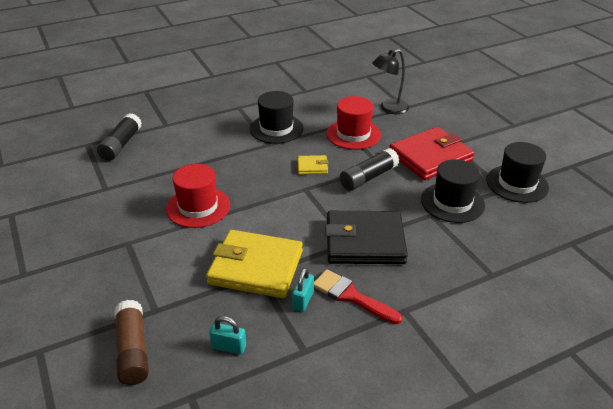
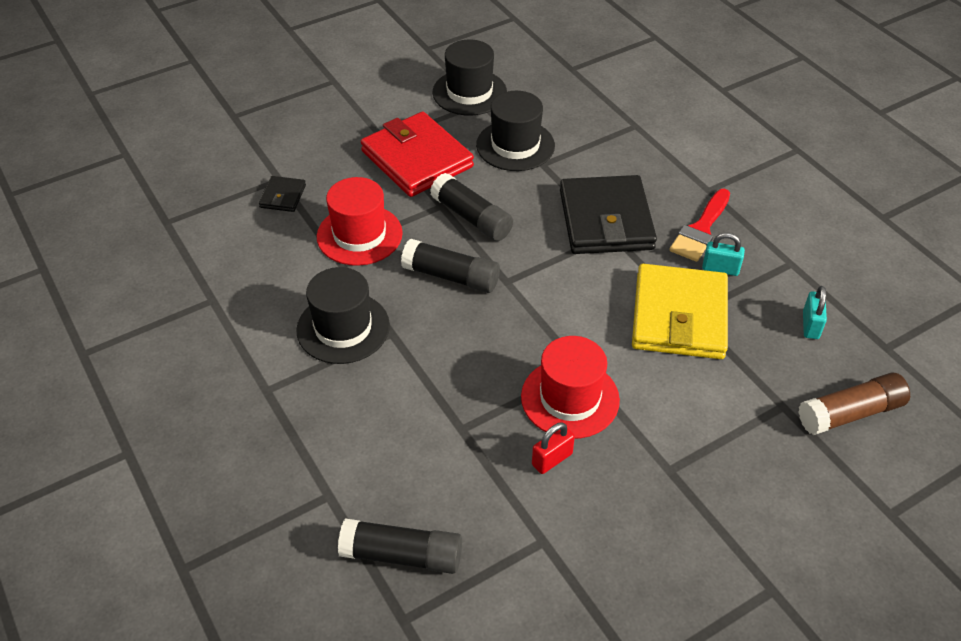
camera: 95 degrees left, 10 degrees up
(156, 196) = (552, 459): none -> red padlock
(312, 167) = (451, 276): yellow wallet -> black glue stick
(389, 108) = (283, 196): black lamp -> black wallet

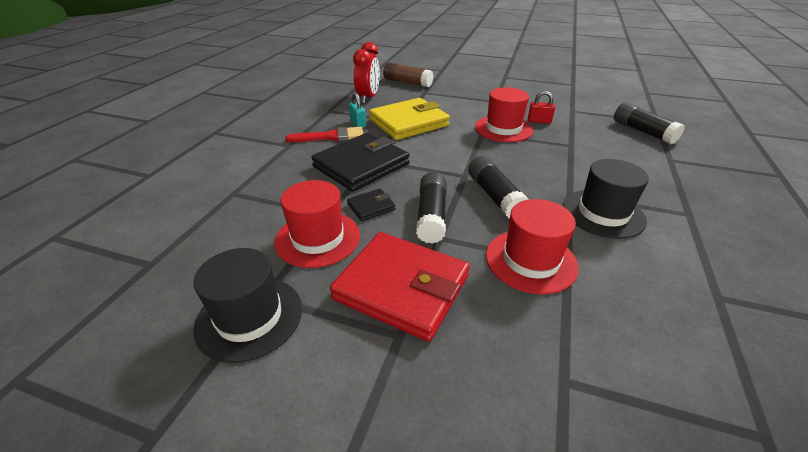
camera: 130 degrees left, 10 degrees down
(283, 196) = (576, 353): black wallet -> black wallet (371, 207)
(417, 159) = (402, 287): red wallet -> red wallet turned 75 degrees counterclockwise
(515, 145) = (318, 238): black hat -> red hat
(810, 325) = (368, 98): turquoise padlock -> red clock

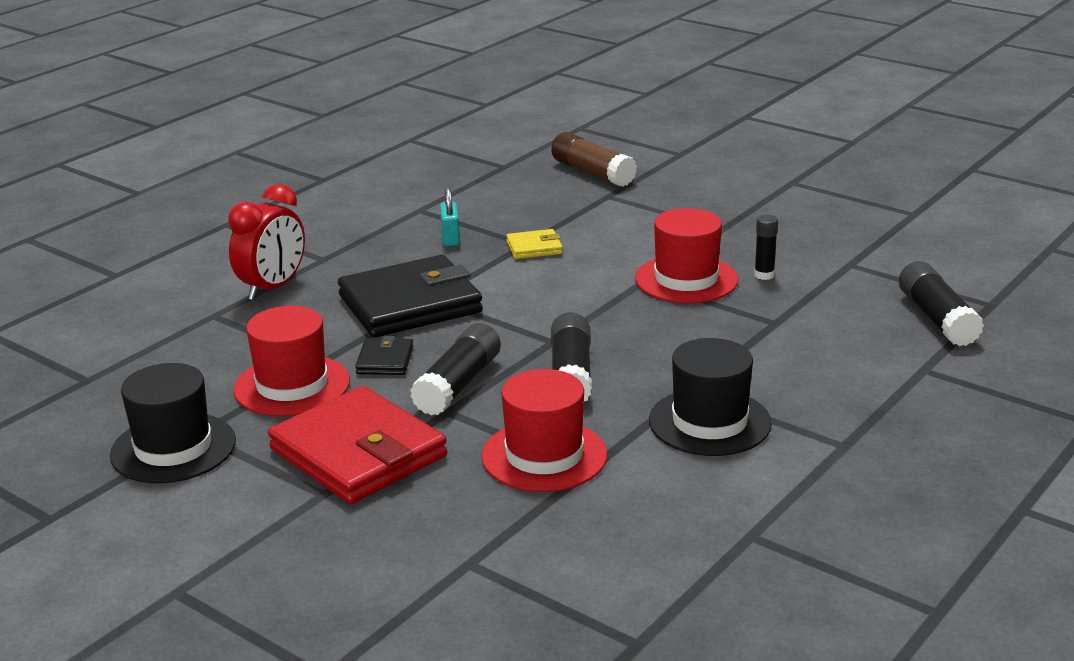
camera: 20 degrees right, 10 degrees down
(331, 136) = (395, 254): red brush -> none
(368, 98) = (500, 194): red clock -> red clock (273, 288)
(371, 207) = (385, 360): black wallet -> black wallet turned 75 degrees counterclockwise
(408, 123) = (534, 248): yellow wallet -> yellow wallet, size x0.45
(539, 121) = (764, 275): red padlock -> black glue stick

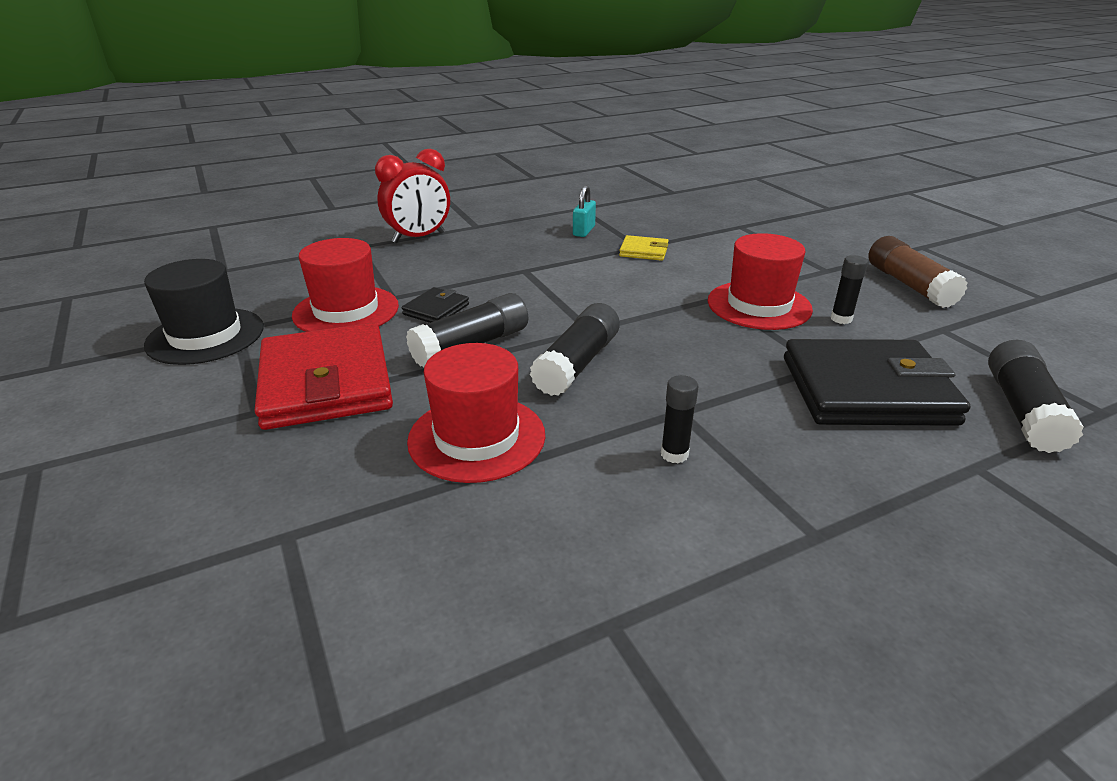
camera: 25 degrees right, 5 degrees up
(410, 304) = (503, 271): black wallet -> black wallet (867, 390)
(593, 172) = (741, 208): brown glue stick -> brown glue stick (909, 285)
(710, 422) = (674, 454): black hat -> black glue stick

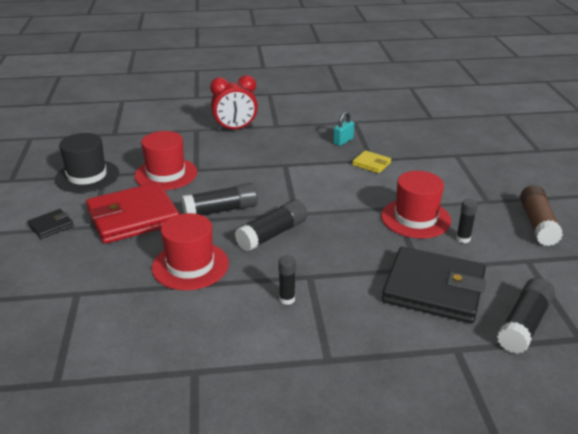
camera: 20 degrees right, 0 degrees up
(326, 382) = (133, 217): red wallet -> red wallet turned 60 degrees clockwise
(436, 309) = (215, 183): black wallet -> black wallet (51, 226)

